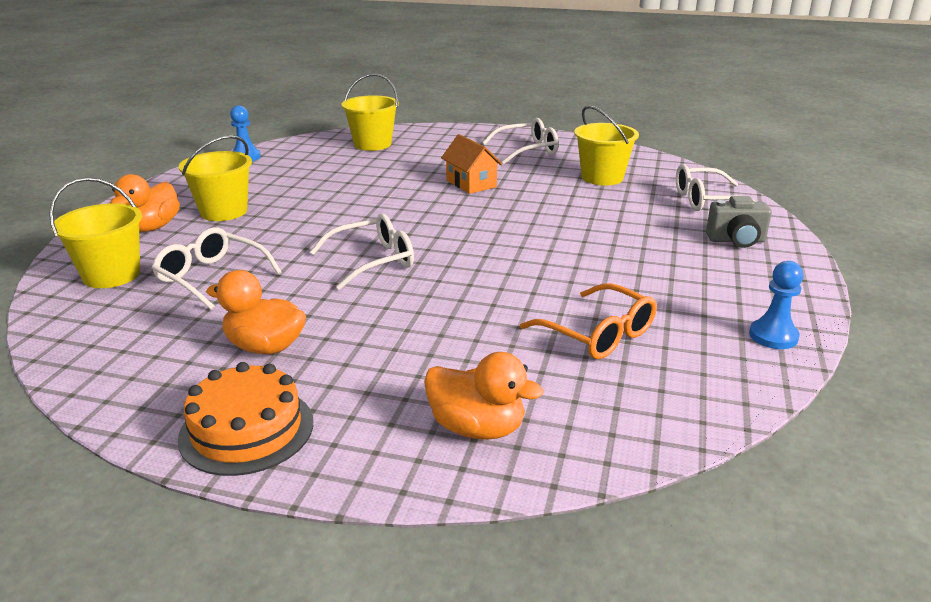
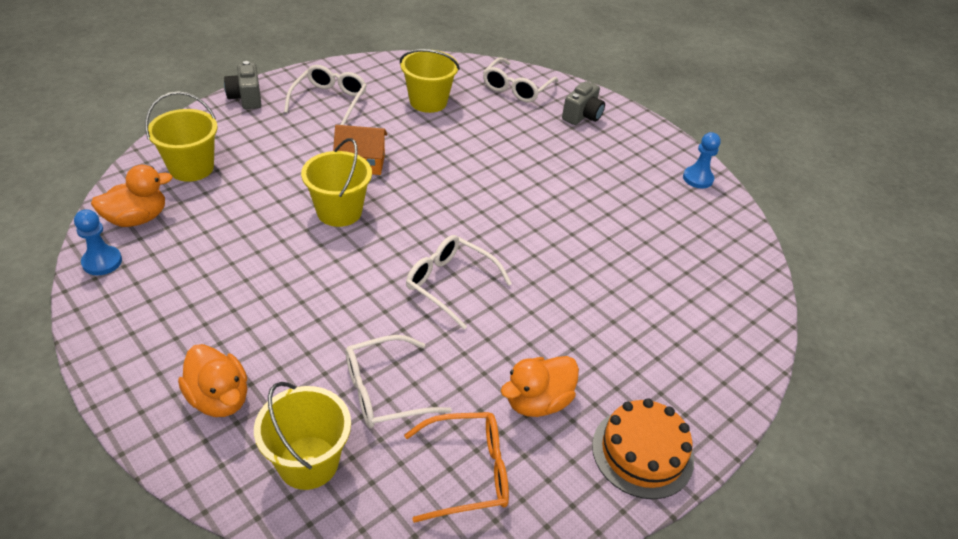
camera: 60 degrees left, 15 degrees up
(224, 211) = (240, 332): yellow bucket -> yellow bucket (339, 211)
(373, 261) = (450, 284): white glasses -> white glasses turned 60 degrees counterclockwise
(477, 130) = (246, 98): none -> grey camera
(477, 428) = (709, 342): orange duck -> orange duck (137, 218)
(598, 334) = (646, 238): orange glasses -> orange glasses (468, 472)

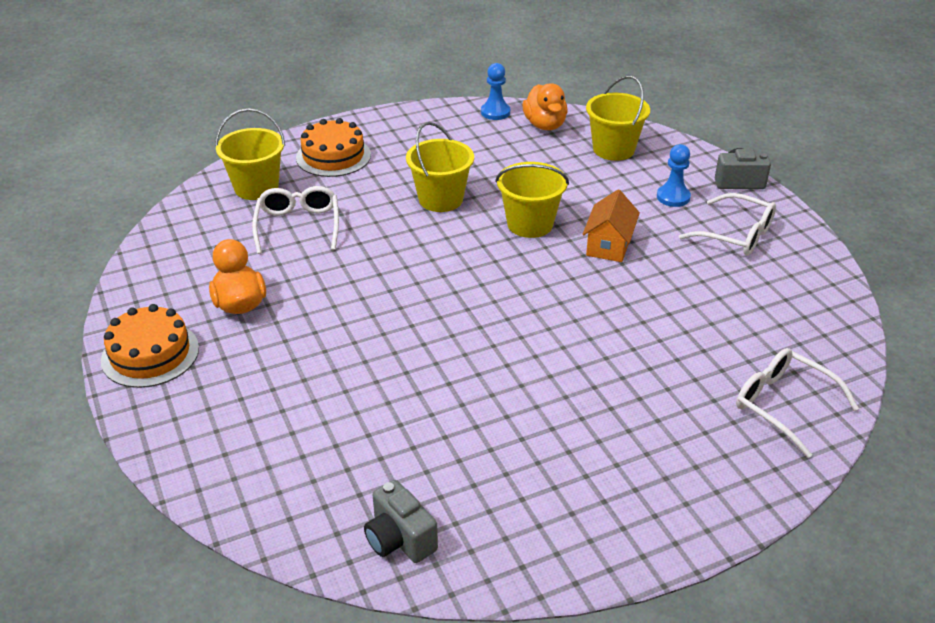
camera: 110 degrees right, 5 degrees down
(219, 398) = (333, 156): orange duck -> orange cake
(428, 102) = (739, 311): yellow bucket -> yellow bucket (440, 199)
(450, 284) = (403, 277): white glasses -> none
(468, 472) = (200, 255): orange glasses -> none
(582, 116) = (707, 463): grey camera -> grey camera (399, 539)
(697, 178) = (530, 557): blue pawn -> blue pawn (673, 197)

